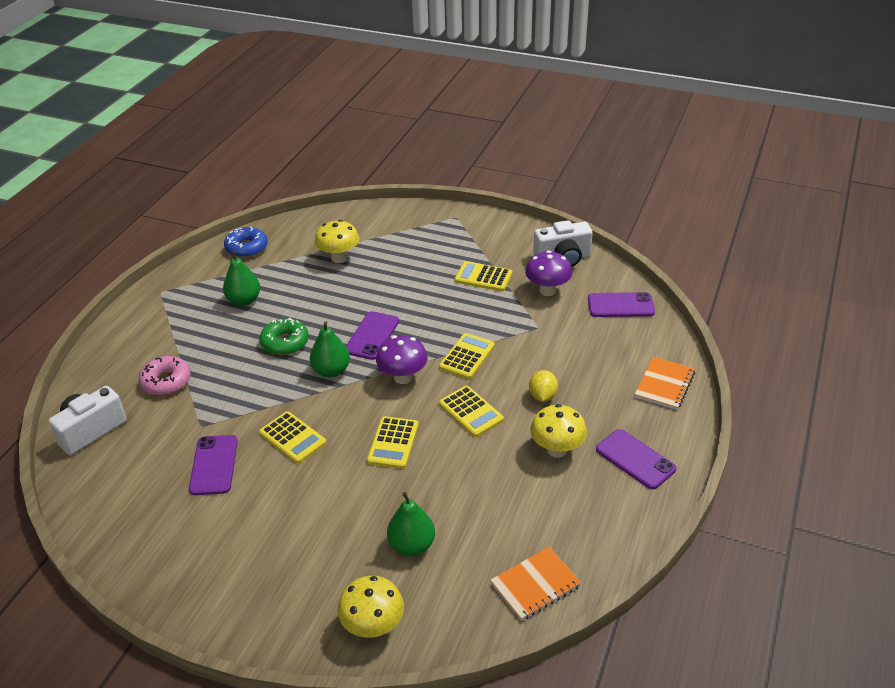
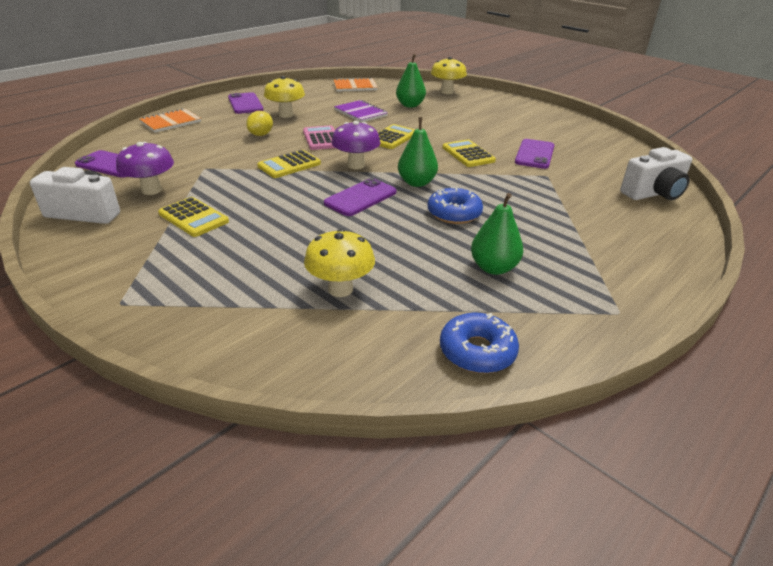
camera: 160 degrees left, 5 degrees down
(166, 381) = (586, 211): pink donut -> none
(285, 342) = (454, 213): green donut -> blue donut
(467, 492) = (360, 113): none -> purple notebook
(470, 412) = (322, 139): yellow calculator -> pink calculator

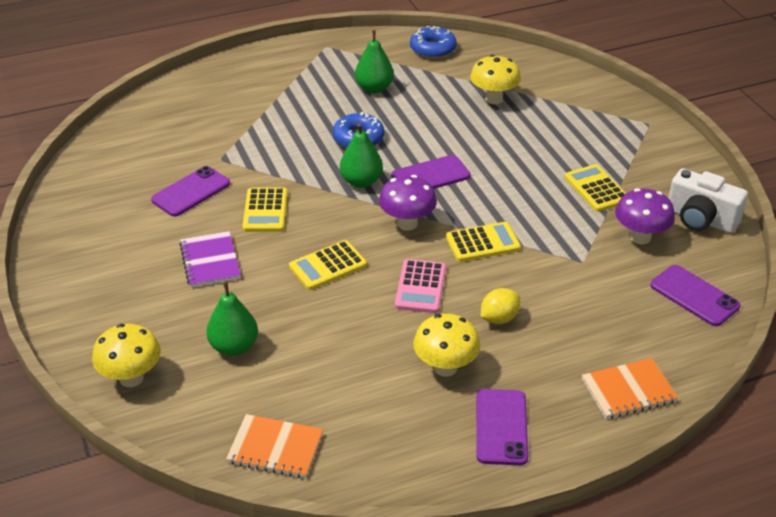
camera: 155 degrees left, 5 degrees up
(360, 113) = (328, 342): purple notebook -> purple notebook (210, 261)
(654, 193) = (153, 115): white camera -> none

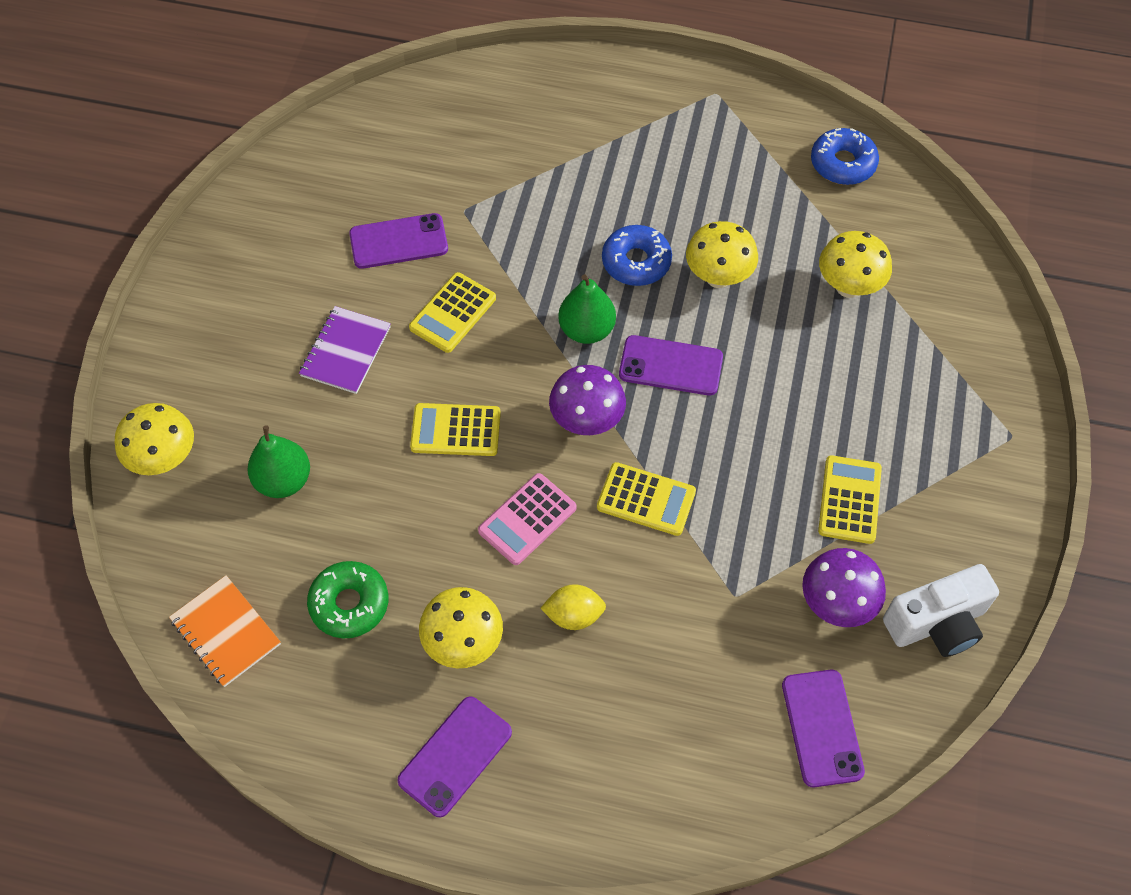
camera: 35 degrees right, 20 degrees up
(348, 387) = (349, 604): none -> green donut
(374, 88) = (718, 192): green pear -> none
(415, 125) = (718, 277): none -> yellow mushroom
(628, 390) = (627, 802): orange notebook -> none
(700, 219) = (937, 623): white camera -> white camera turned 90 degrees counterclockwise

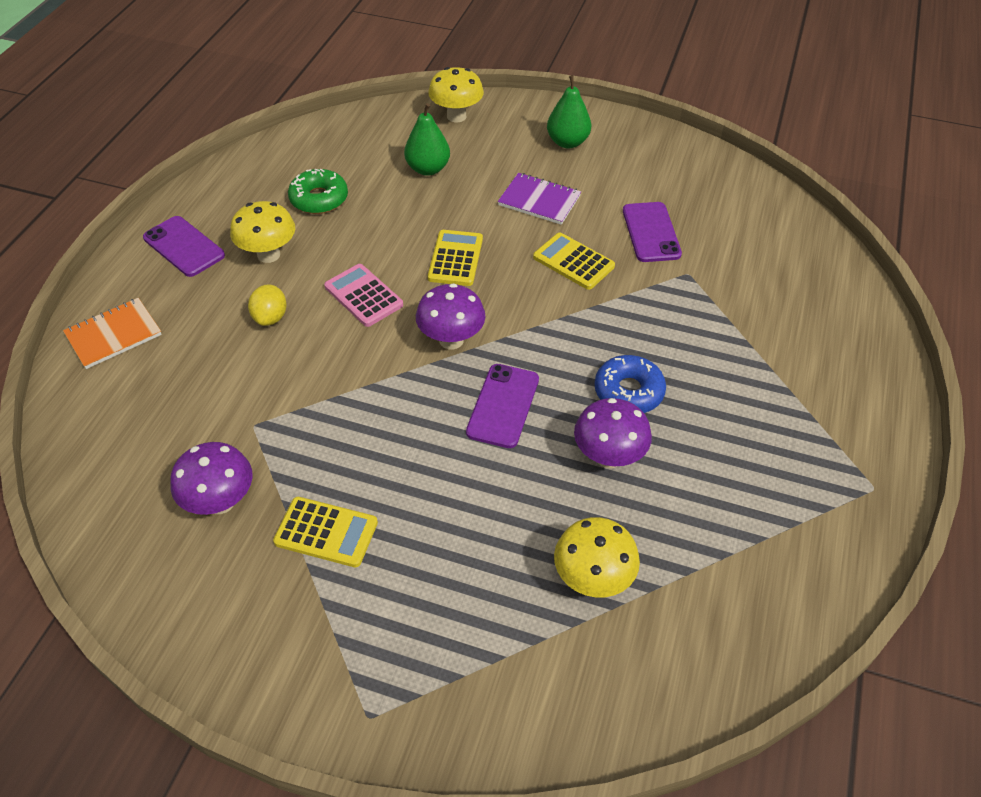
camera: 95 degrees right, 10 degrees down
(226, 632) = (316, 144): orange notebook -> orange notebook (114, 335)
(586, 330) = (549, 348): green pear -> green pear (567, 142)
(646, 500) = (364, 373): yellow calculator -> none
(718, 277) = (608, 457): yellow mushroom -> purple mushroom
(822, 728) = (110, 471): purple phone -> none
(842, 163) = (780, 606): blue donut -> none
(937, 623) = (172, 585): white camera -> none

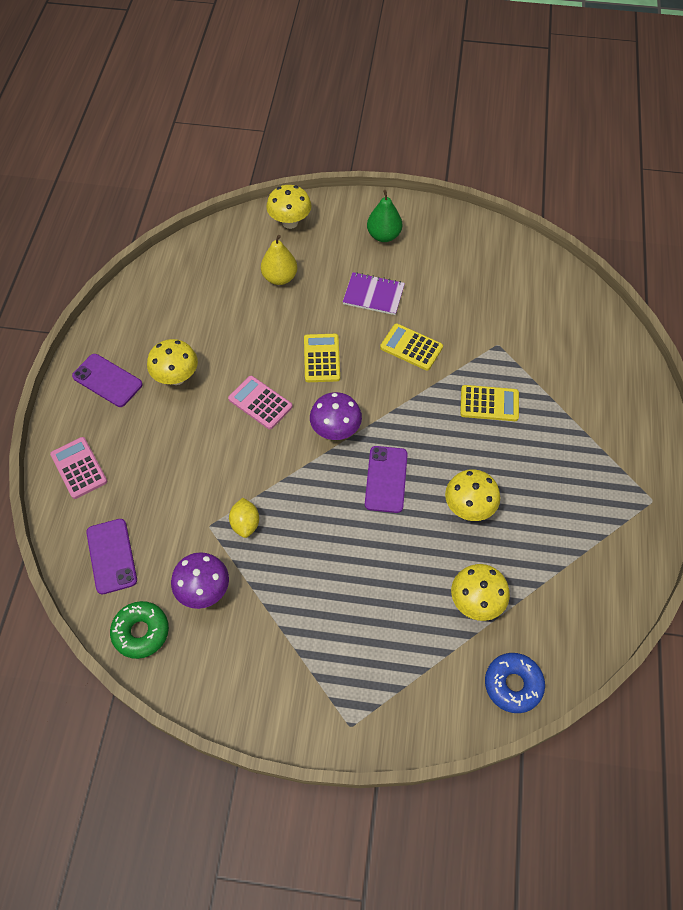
camera: 10 degrees left, 10 degrees up
(114, 335) = (79, 468): orange notebook -> pink calculator
(270, 317) = (195, 433): yellow lemon -> yellow lemon (245, 524)
(319, 199) = (201, 319): green donut -> green donut (141, 632)
(326, 532) = (286, 600): yellow calculator -> yellow calculator (489, 404)
(428, 169) = (280, 278): green pear -> yellow pear
(608, 457) = (469, 507): purple mushroom -> yellow mushroom
(628, 391) = (473, 452): blue donut -> blue donut (513, 684)
(651, 232) = (464, 311): purple phone -> purple phone (111, 556)

